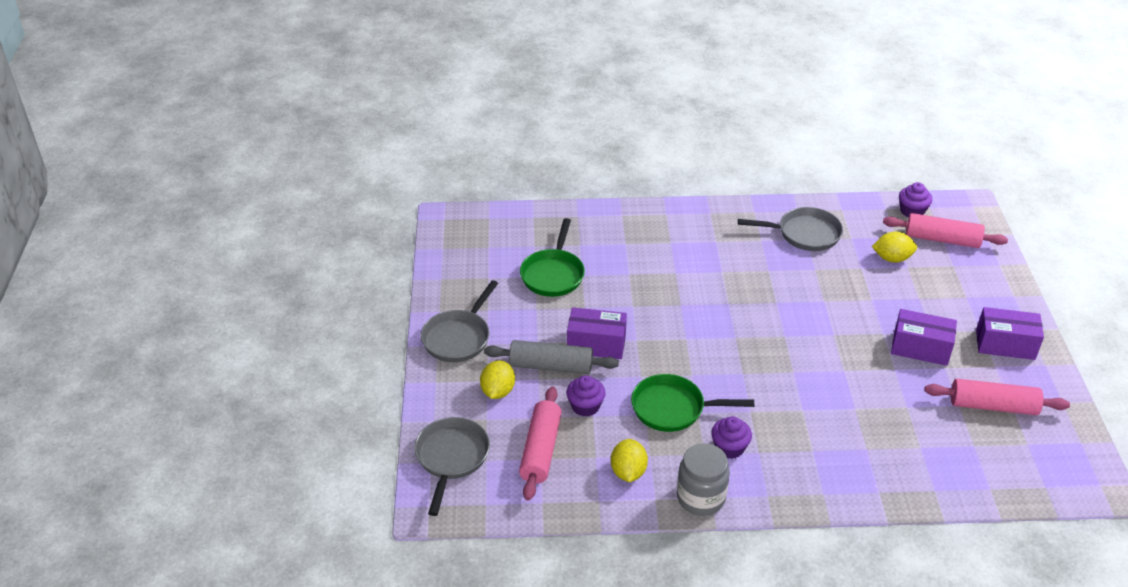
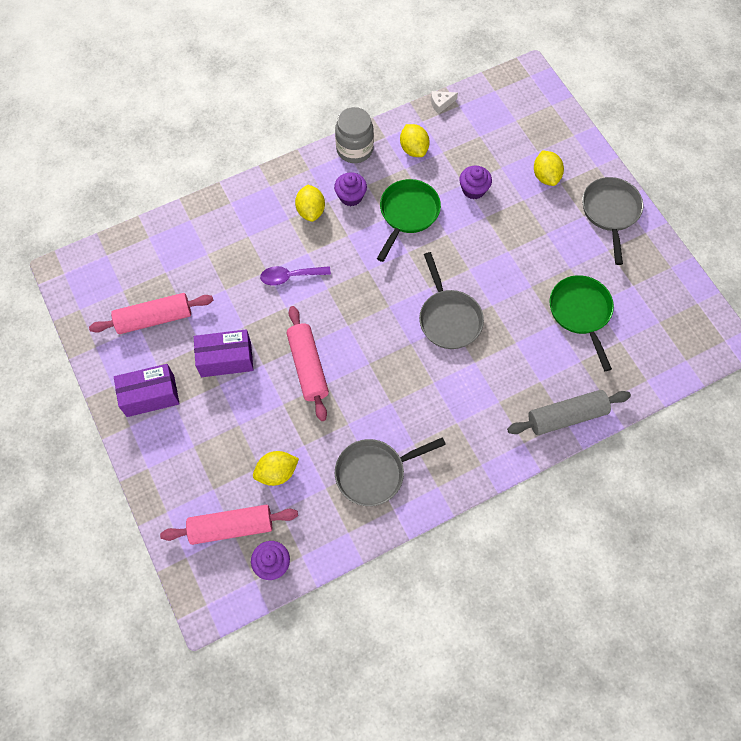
camera: 155 degrees right, 25 degrees up
(451, 458) = (540, 112): grey pan -> grey pan (448, 318)
(541, 450) = (483, 142): pink rolling pin -> pink rolling pin (308, 366)
(551, 366) = (521, 215): grey rolling pin -> grey rolling pin (566, 416)
(563, 513) = (441, 104): none -> white cheese
(596, 344) = (498, 250): purple box -> none
(673, 408) = (408, 214): green pan -> green pan turned 45 degrees counterclockwise
(783, 449) = (311, 211): none -> yellow lemon
(830, 394) = (290, 276): none -> purple spoon

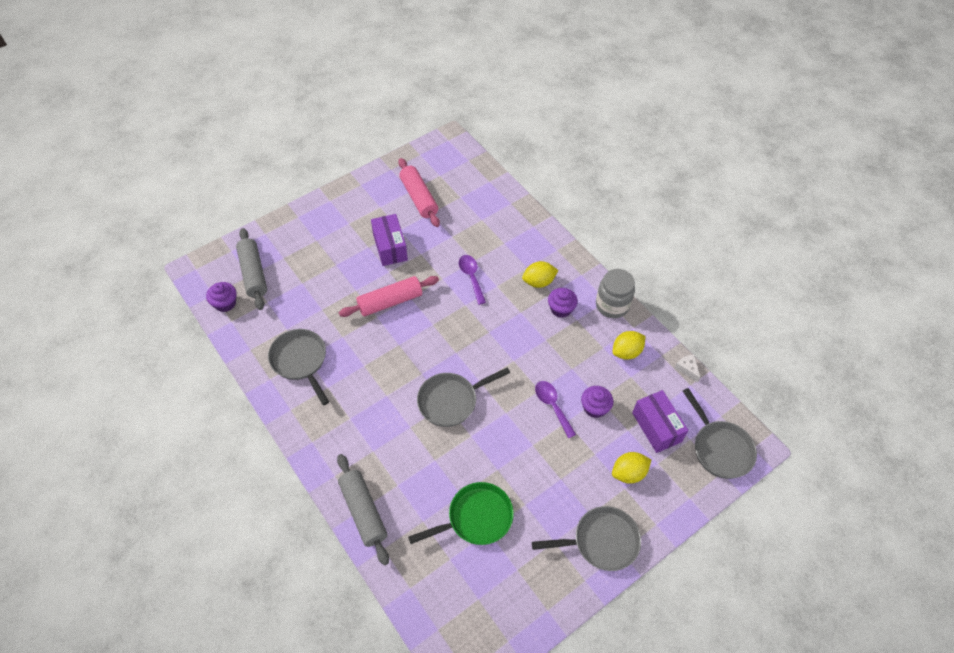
camera: 80 degrees right, 10 degrees down
(150, 396) = (354, 207): purple box -> purple box (656, 427)
(231, 527) = (253, 273): pink rolling pin -> grey rolling pin
(277, 472) = (297, 295): yellow lemon -> none
(408, 214) = (553, 355): green pan -> none
(467, 225) = (552, 406): none -> purple spoon
(528, 100) = (720, 448): none -> grey pan

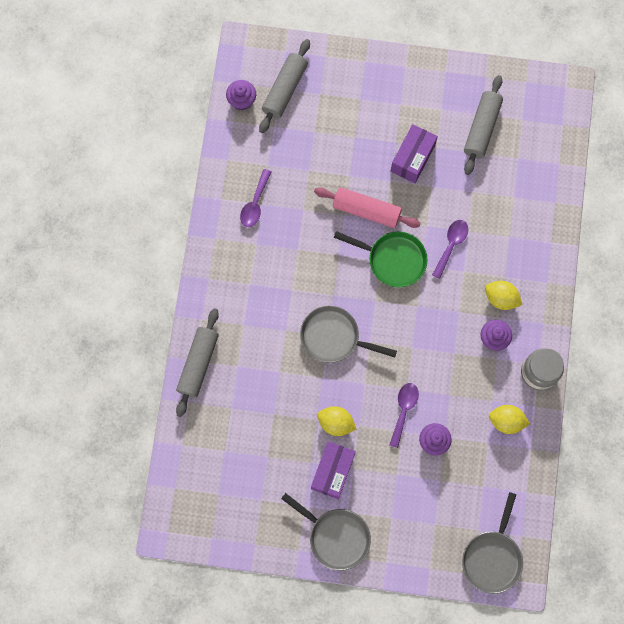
camera: 45 degrees right, 20 degrees up
(300, 361) = (255, 203): grey pan -> purple spoon
(419, 198) = (482, 128): pink rolling pin -> grey rolling pin
(476, 518) = (268, 440): green pan -> green pan (393, 260)
(628, 473) = (405, 510): yellow lemon -> yellow lemon (336, 423)
(656, 427) = (463, 498): purple box -> purple box (332, 471)
(687, 369) = (538, 478): white cheese -> none

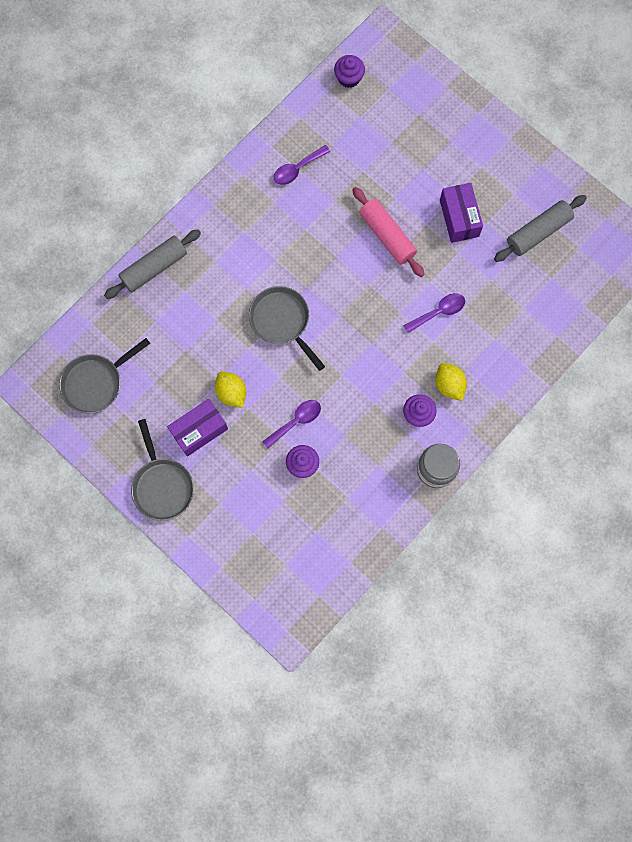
camera: 35 degrees right, 0 degrees up
(285, 89) = (391, 92): grey rolling pin -> none
(393, 260) = (379, 291): green pan -> none
(412, 158) = (459, 218): purple box -> purple box turned 75 degrees counterclockwise
(492, 557) = (280, 596): grey pan -> grey pan (96, 383)
(506, 421) = (377, 491): yellow lemon -> none

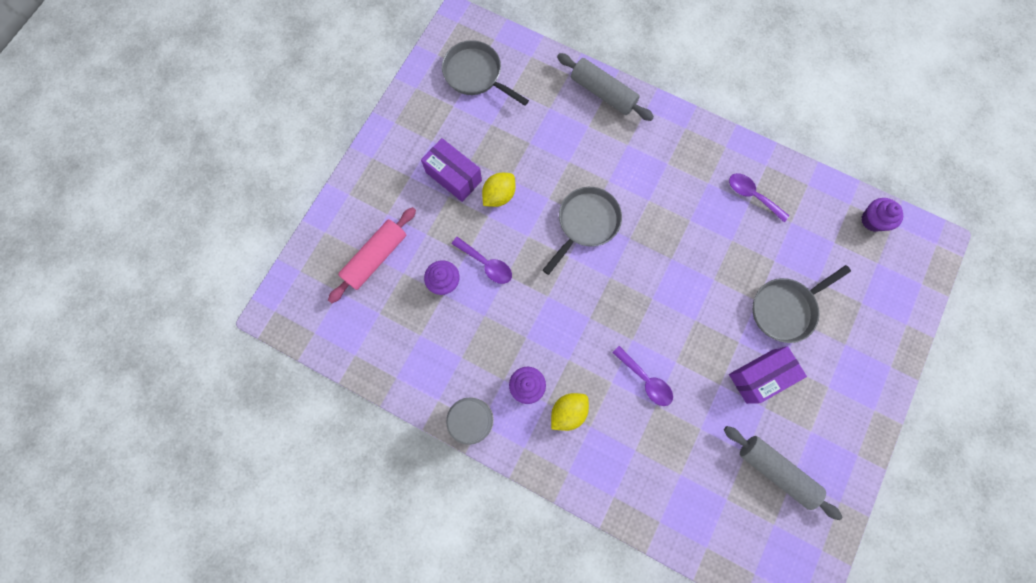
camera: 75 degrees right, 0 degrees up
(162, 486) = (392, 158): grey pan -> grey pan (785, 309)
(387, 236) = (712, 304): pink rolling pin -> pink rolling pin (375, 257)

